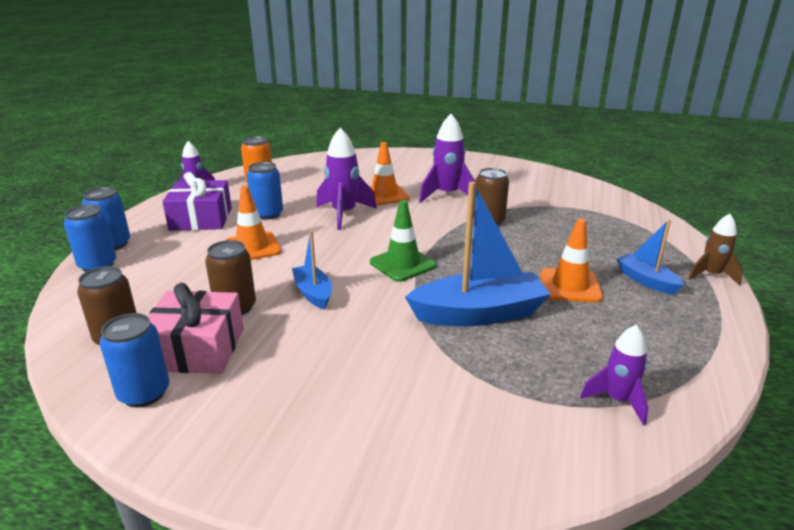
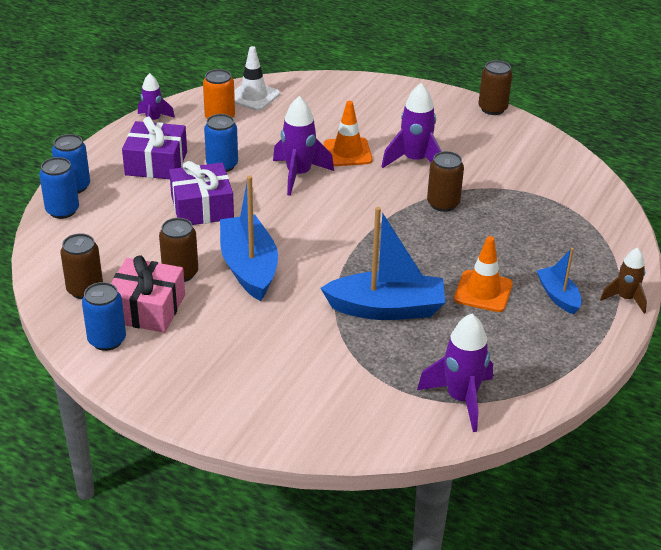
camera: 10 degrees right, 10 degrees up
(252, 247) = (202, 207): orange traffic cone -> purple gift
(287, 168) = (253, 96): none -> white traffic cone
(313, 293) = (249, 267): blue boat -> blue boat, size x1.83
(402, 264) = (338, 246): green traffic cone -> none
(494, 159) = (492, 109): none -> brown can
(618, 400) = (461, 399): purple rocket -> purple rocket, size x1.58

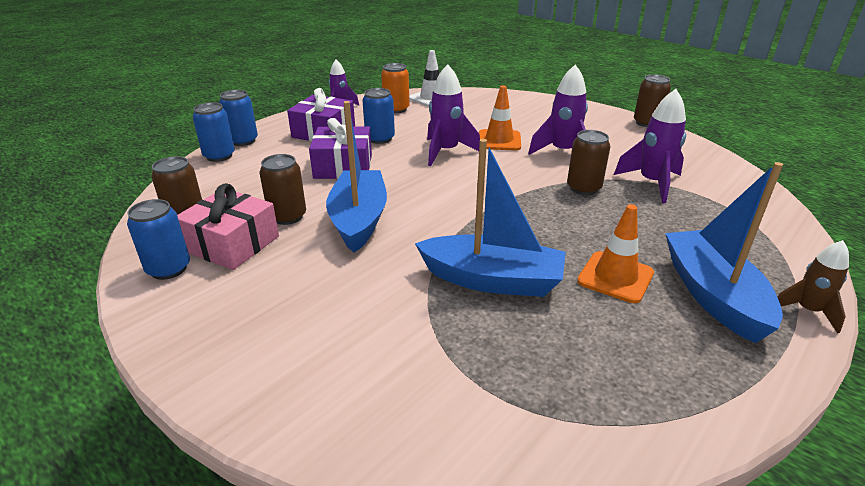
camera: 15 degrees right, 5 degrees down
(461, 399) = (561, 413): purple rocket -> purple rocket (652, 183)
(558, 296) = (713, 295): blue boat -> blue boat, size x1.83

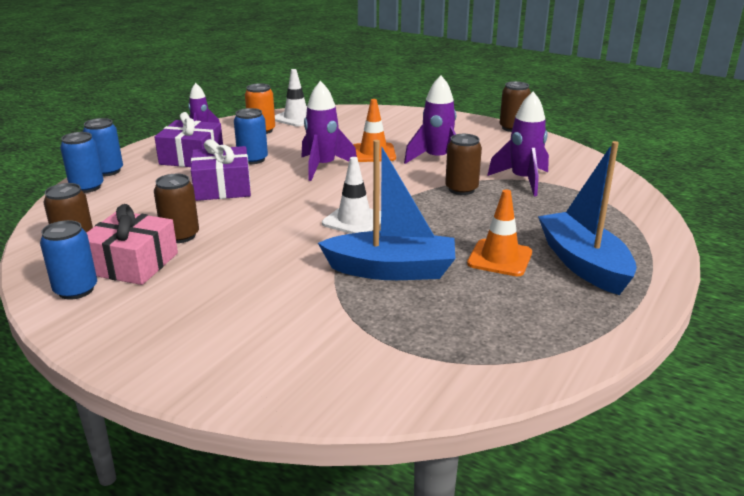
camera: 10 degrees left, 5 degrees down
(359, 220) = (253, 233): blue boat -> none
(464, 215) = (354, 220): none -> white traffic cone
(807, 311) = (660, 268): brown rocket -> none

